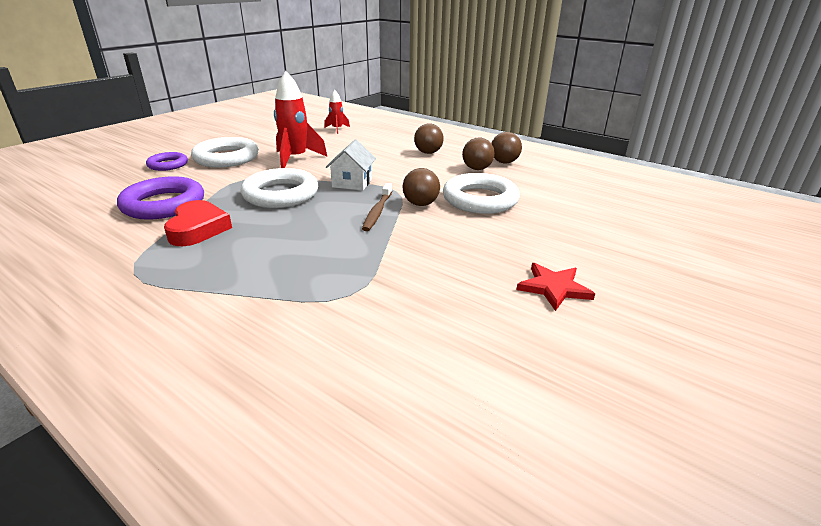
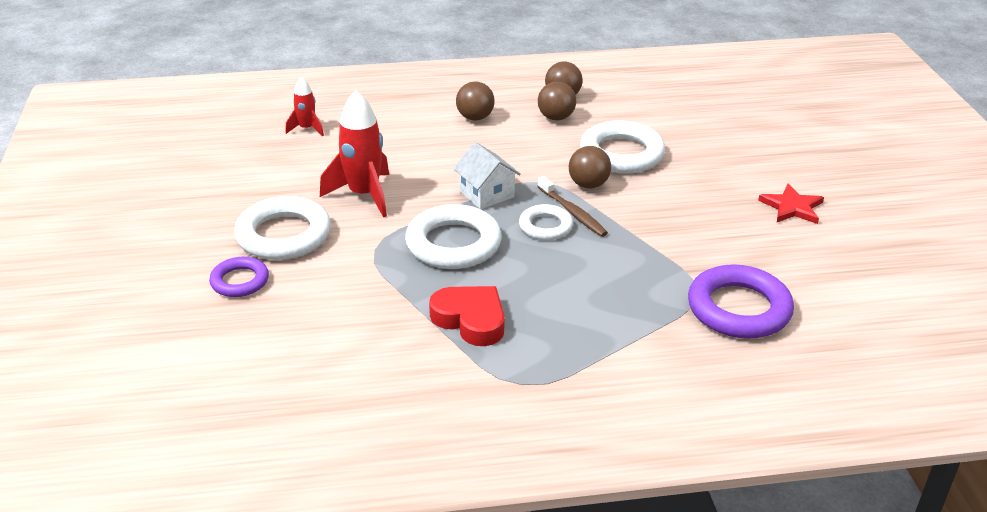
camera: 45 degrees left, 5 degrees up
(163, 204) = (372, 321): purple ring -> purple ring (739, 309)
(345, 210) = (545, 226): none -> white ring

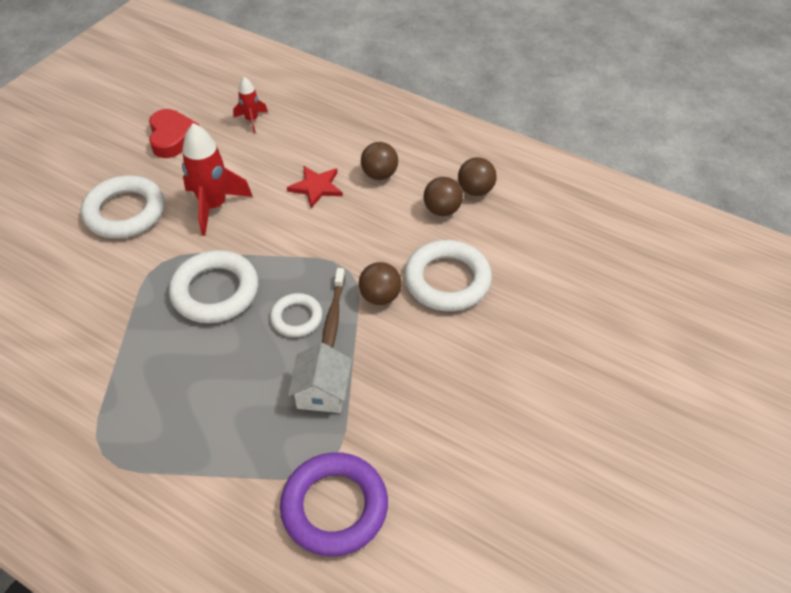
camera: 40 degrees right, 15 degrees up
(240, 281) = (56, 236): purple ring -> none
(470, 320) = (141, 370): red heart -> red heart (172, 137)
(486, 194) = (295, 258): white house -> white house (322, 392)
(792, 207) = (521, 434): red star -> red star (316, 187)

